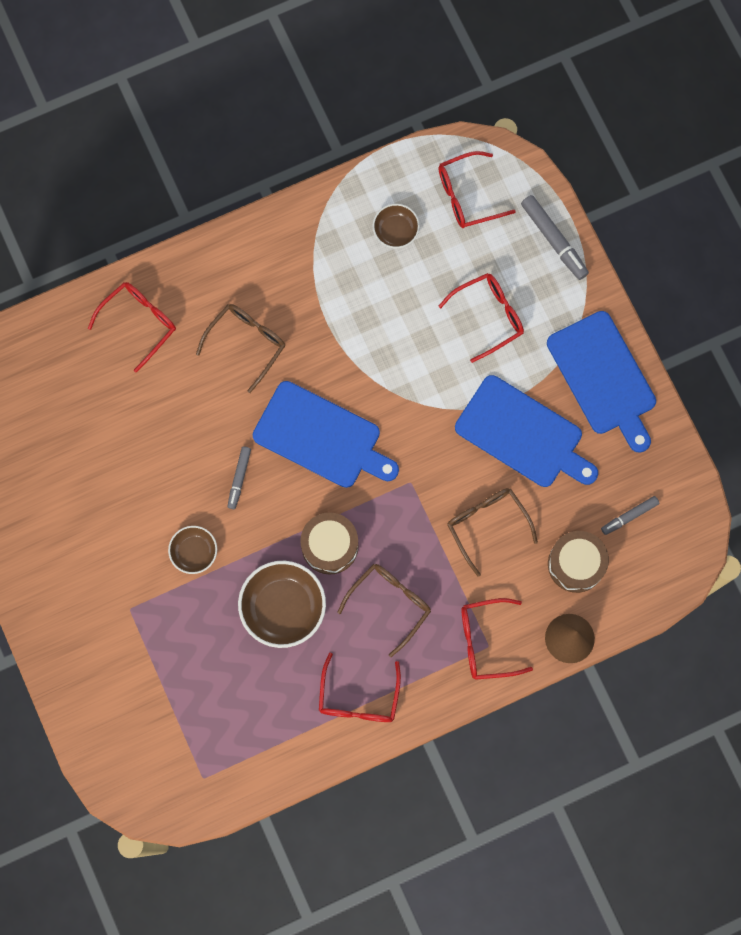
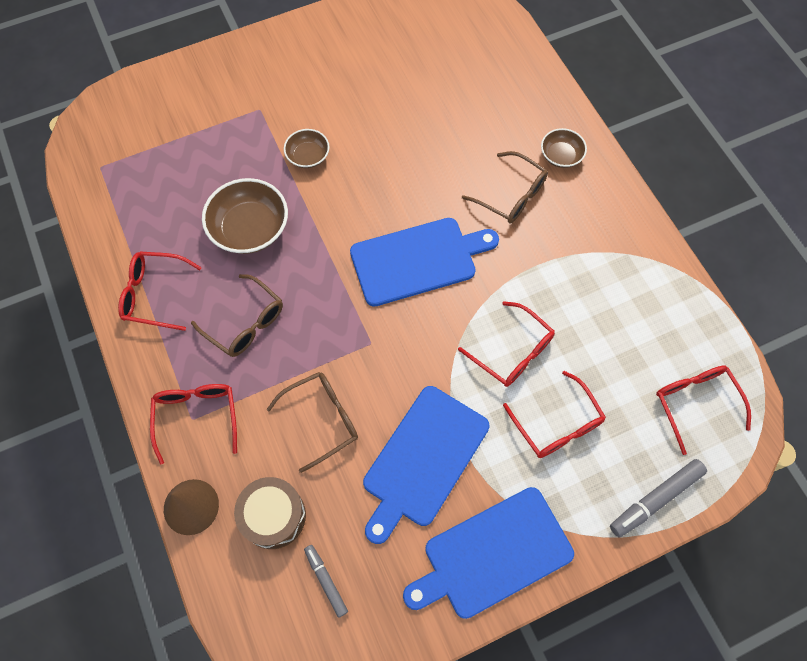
camera: 90 degrees right, 10 degrees down
(139, 323) = (525, 110): red glasses -> red glasses (513, 352)
(239, 478) = (377, 191): grey marker -> none
(321, 437) = (418, 260): blue cutting board -> blue cutting board turned 135 degrees counterclockwise
(330, 546) = (307, 268): brown drum -> none
(395, 231) = (644, 329): brown bowl -> brown bowl (561, 156)

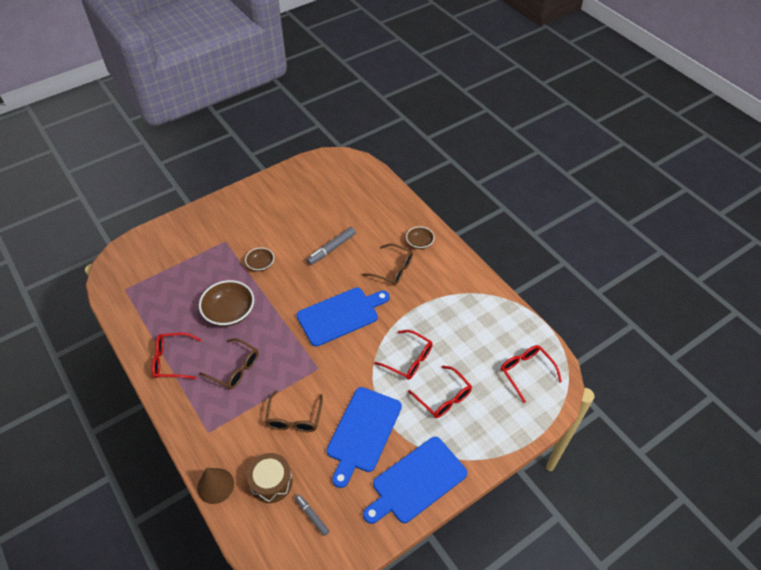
camera: 10 degrees left, 15 degrees down
(197, 416) = (211, 430): red glasses -> none
(322, 419) = (294, 418): brown glasses -> brown glasses turned 135 degrees clockwise
(655, 499) = (512, 432): grey marker -> grey marker (331, 249)

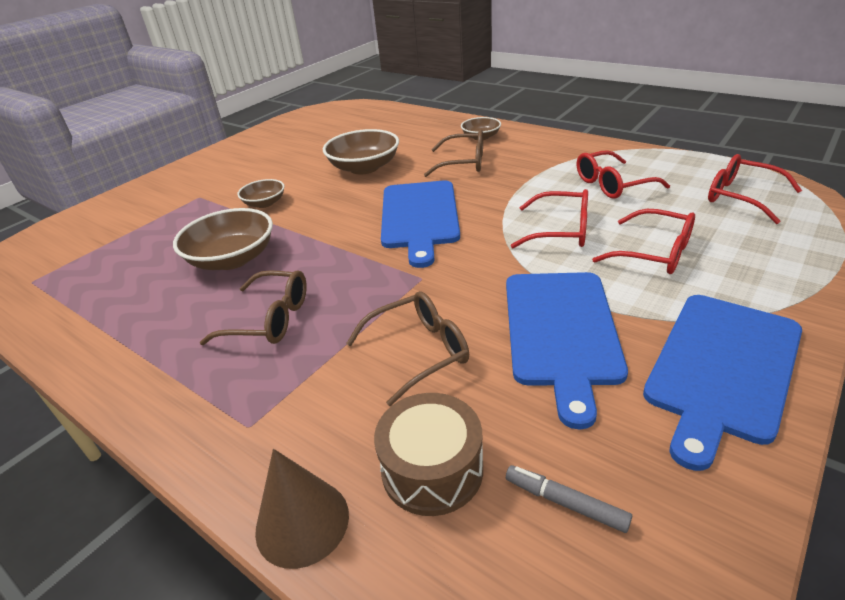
camera: 15 degrees left, 15 degrees down
(172, 360) = (139, 342): red glasses -> red glasses (612, 184)
(294, 418) = (419, 351): brown glasses -> brown glasses turned 105 degrees counterclockwise
(331, 249) = (364, 167): grey marker -> brown bowl
(340, 315) = (419, 217): blue cutting board -> blue cutting board turned 135 degrees clockwise

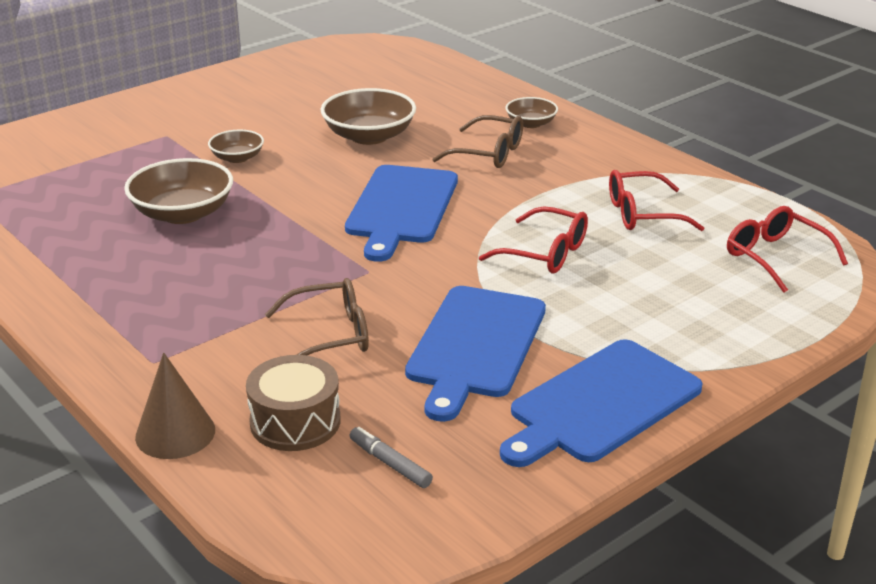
camera: 10 degrees right, 5 degrees down
(270, 319) = (201, 279): brown glasses -> none
(655, 253) = (626, 295): red glasses -> none

